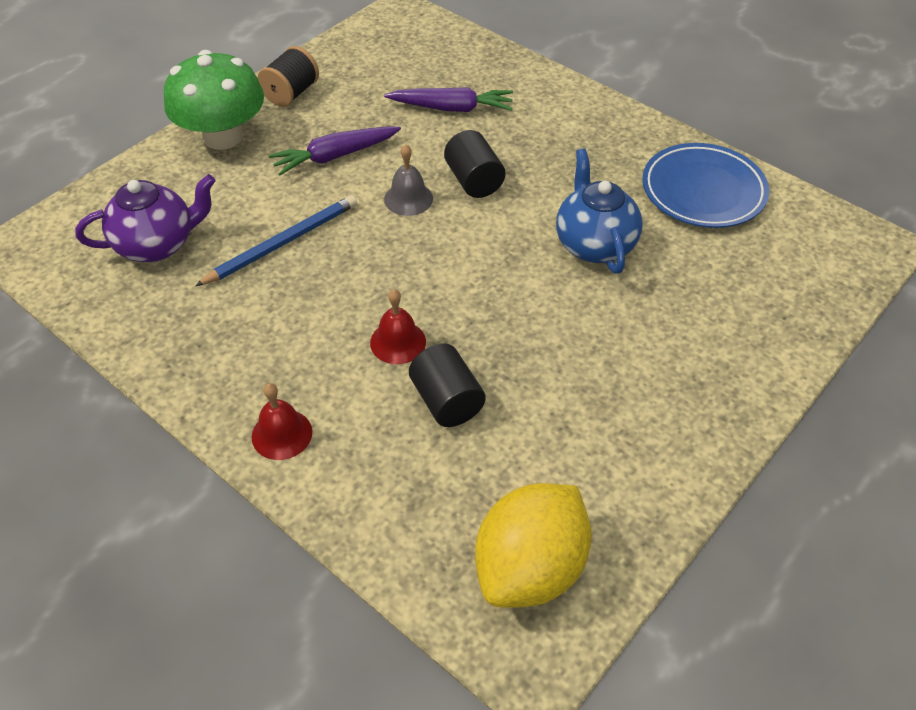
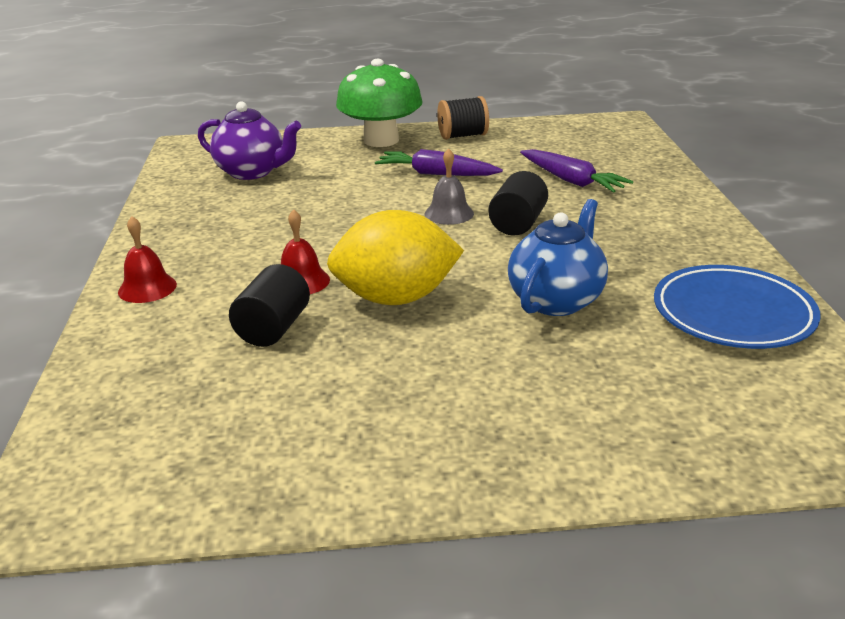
camera: 45 degrees right, 20 degrees down
(282, 243) = (323, 200): blue pencil -> none
(530, 568) = (145, 458): yellow lemon -> yellow lemon (396, 298)

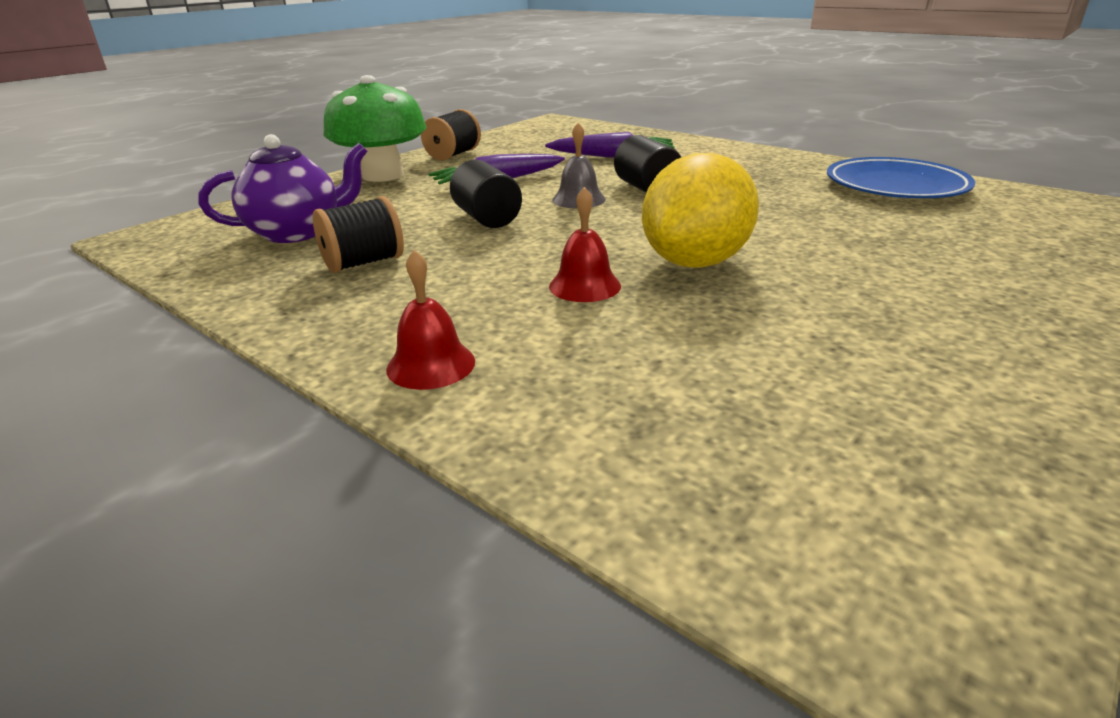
camera: 45 degrees left, 0 degrees up
(239, 210) = (363, 263): none -> black spool
(273, 329) = (662, 329): black cylinder -> black cylinder (487, 218)
(556, 300) = (796, 217): blue teapot -> none

